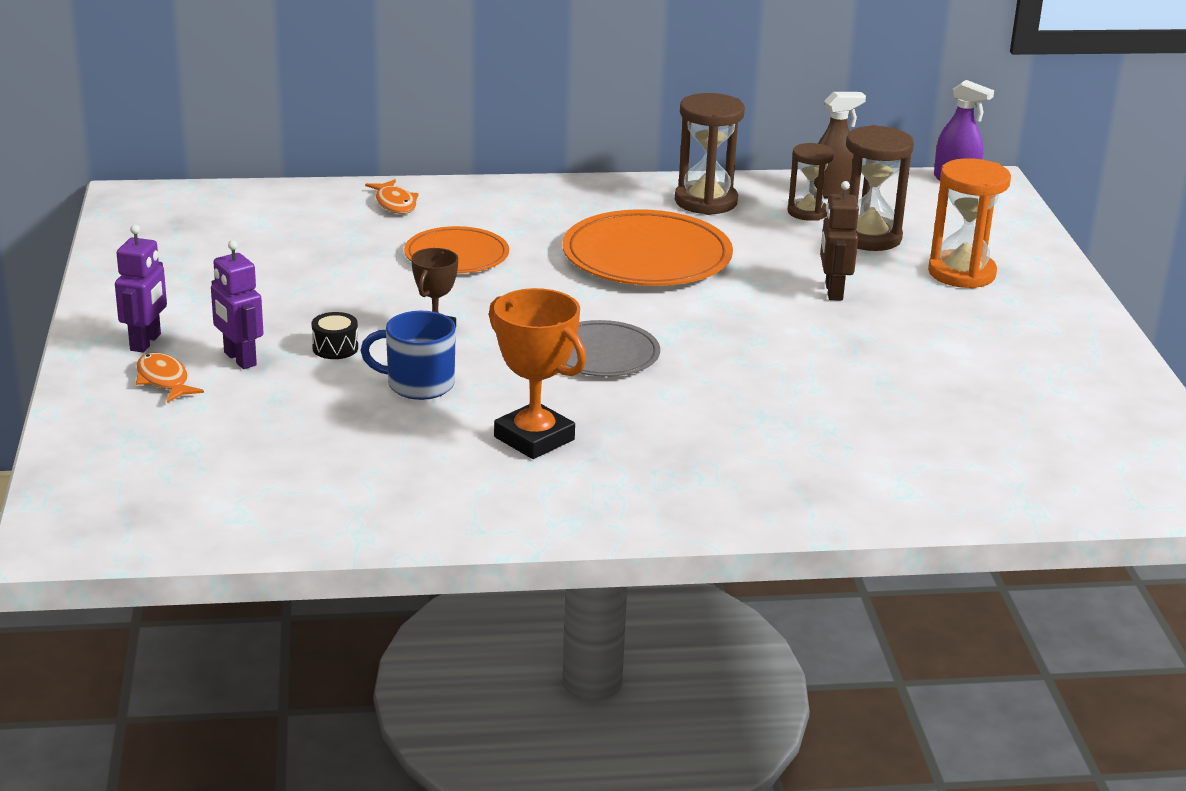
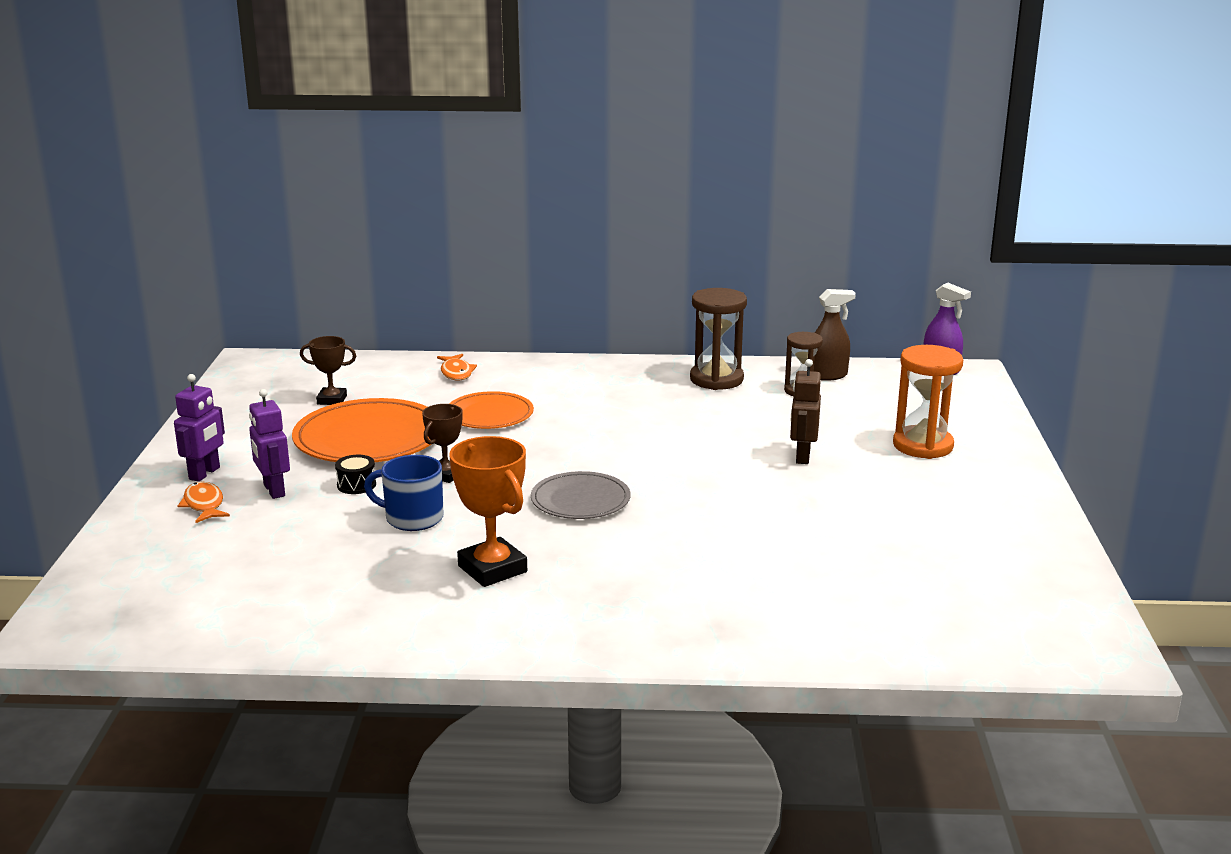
camera: 10 degrees right, 5 degrees down
(258, 244) = (332, 400): none -> brown trophy
(647, 256) = (649, 421): orange plate -> orange plate (369, 438)
(869, 237) = (849, 413): brown hourglass -> none

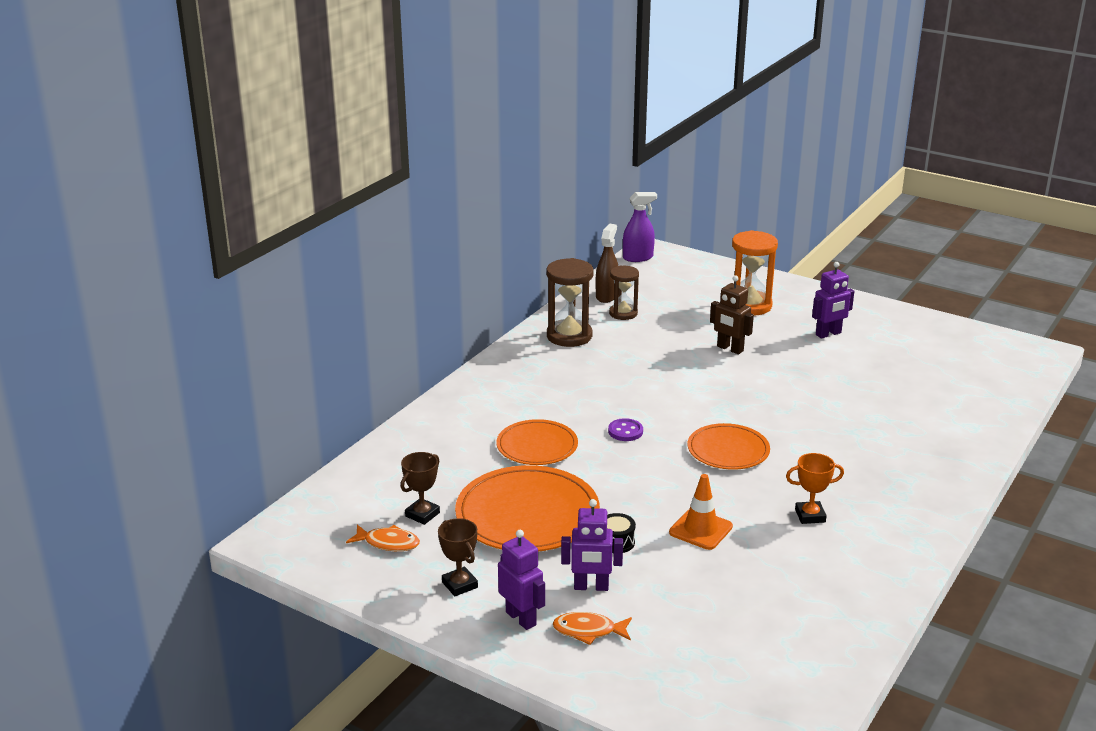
camera: 60 degrees left, 5 degrees up
(413, 518) = (700, 529): blue mug -> orange traffic cone
(446, 475) = (634, 495): brown trophy -> brown trophy (459, 585)
(456, 373) = (430, 438): orange fish -> orange fish (388, 543)
(492, 569) = (810, 516): orange trophy -> orange trophy, size x0.61
(560, 445) = (625, 431): none -> purple button
(580, 500) = (728, 450): grey plate -> orange plate
(923, 502) = (828, 334): none -> purple robot

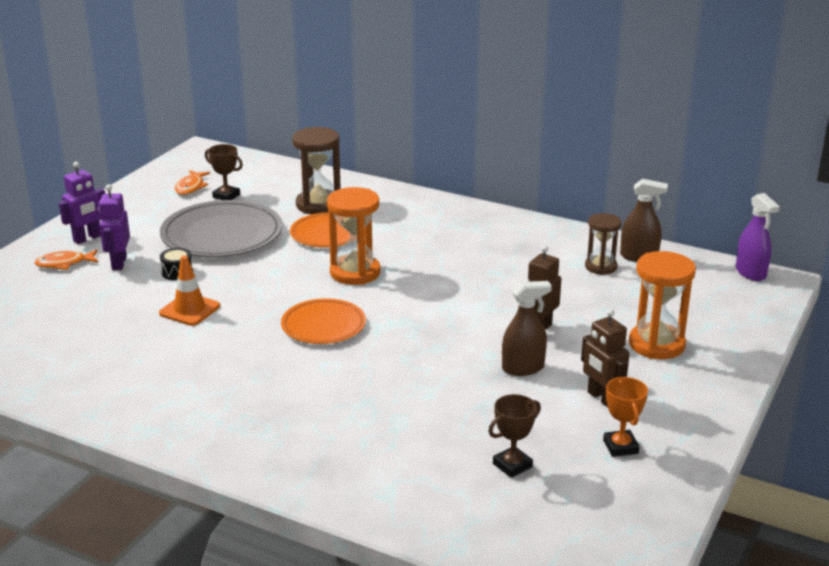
camera: 85 degrees right, 0 degrees up
(459, 585) = (134, 215): brown trophy -> brown trophy (512, 465)
(527, 514) = (222, 234): orange plate -> grey plate
(569, 336) = (538, 240): brown hourglass -> brown hourglass (318, 205)
(588, 631) = (64, 264): orange fish -> orange fish turned 105 degrees counterclockwise
(625, 431) = (355, 272): purple button -> orange hourglass
(790, 360) = (523, 368): none -> brown spray bottle
(810, 516) = (204, 367): orange trophy -> orange trophy (620, 447)
(828, 334) = (602, 398): purple robot -> brown robot

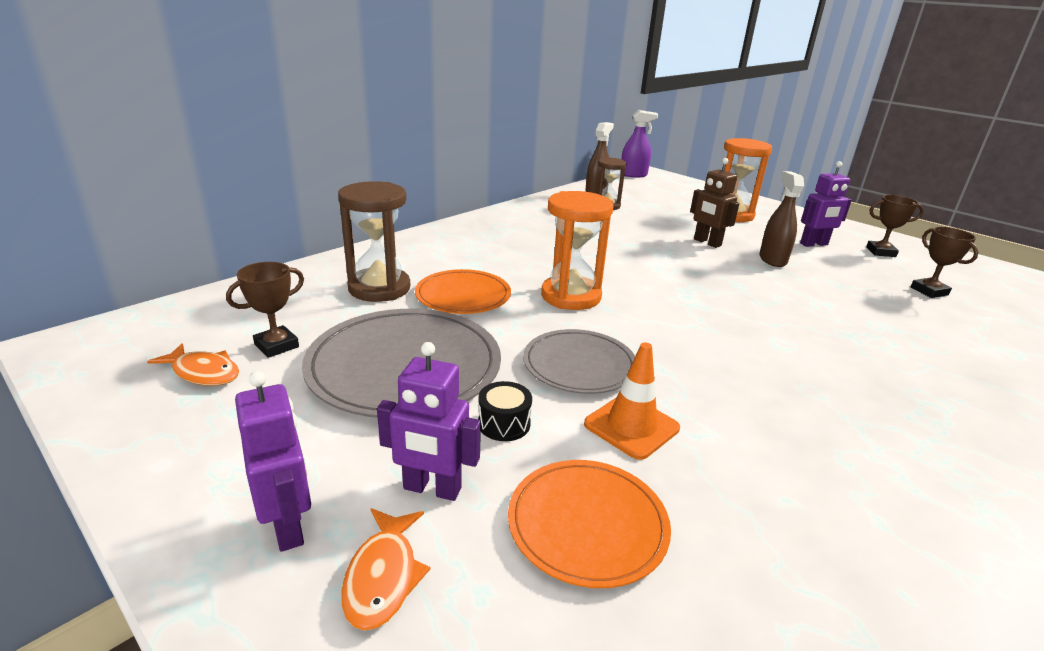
camera: 75 degrees left, 0 degrees up
(251, 287) = (579, 365): none -> grey plate
(323, 325) = (689, 332): orange plate -> orange plate (587, 524)
(602, 398) = (814, 244): brown robot -> purple robot
(620, 447) = (880, 252): orange trophy -> brown trophy

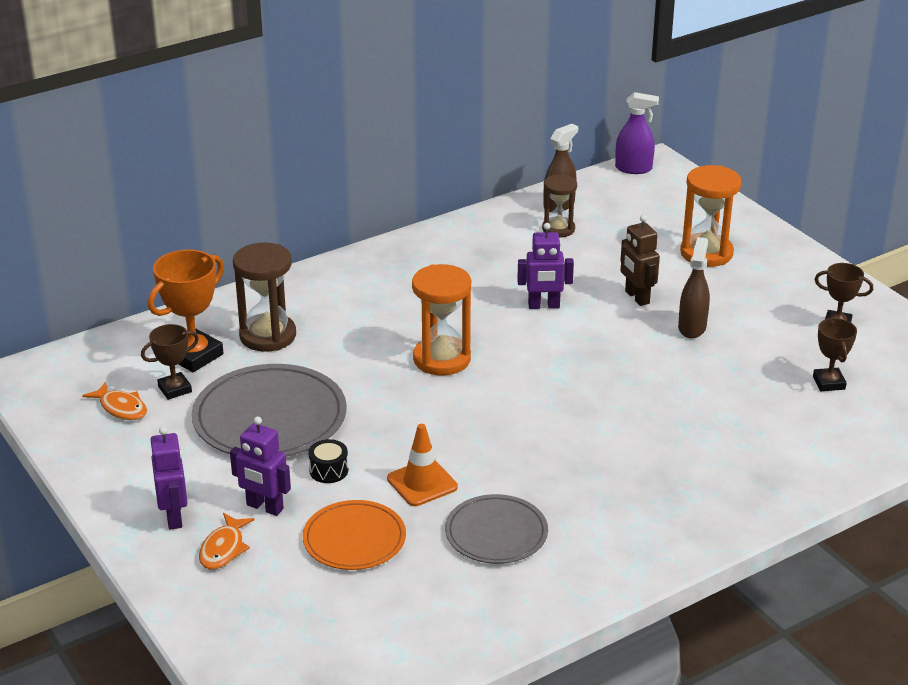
camera: 15 degrees right, 5 degrees up
(297, 311) = (194, 355): none -> orange trophy
(463, 295) = (341, 350): orange plate -> none
(579, 365) = (410, 430): grey plate -> grey plate (496, 533)
(814, 244) = (765, 308): purple robot -> purple robot (544, 306)

